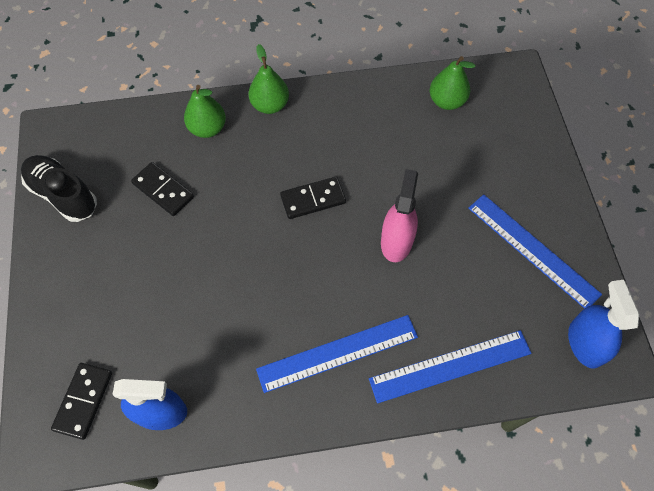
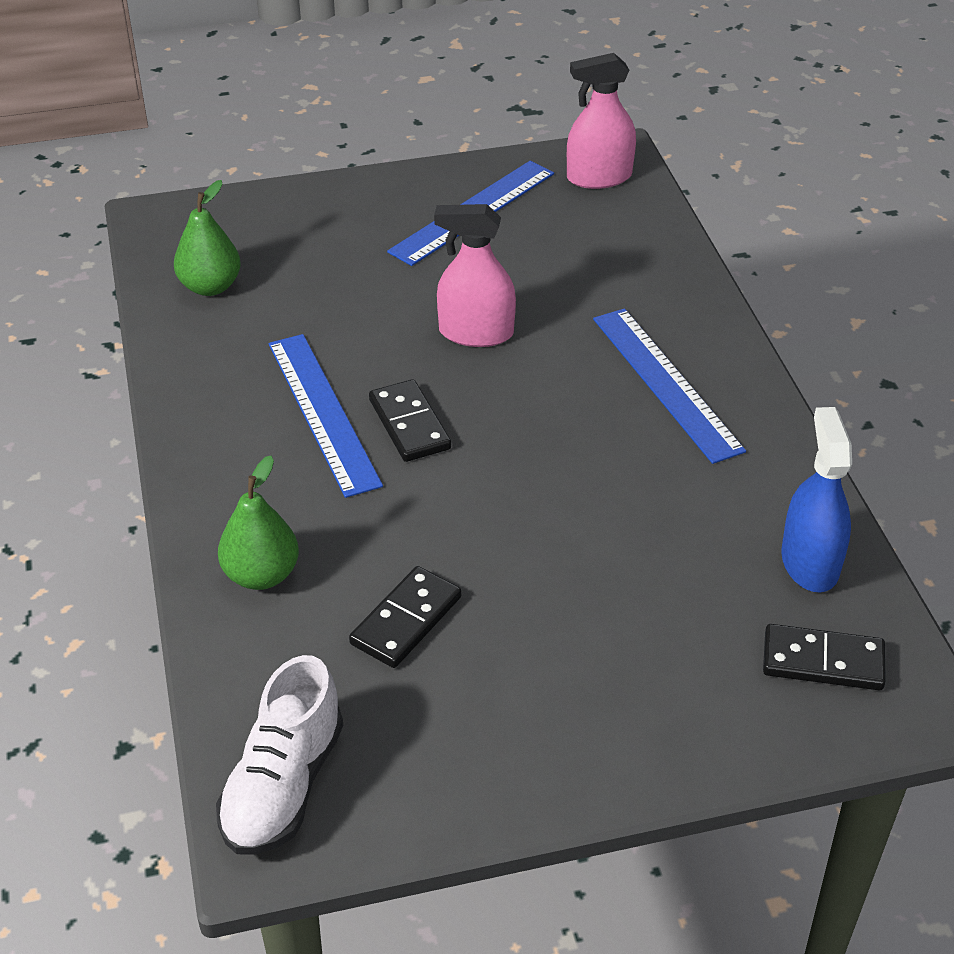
camera: 95 degrees left, 20 degrees down
(63, 195) = (428, 779): black shoe -> none
(77, 138) = (283, 785): none -> white shoe
(270, 105) = (208, 493): green pear -> none
(450, 366) = (657, 282): blue ruler -> blue ruler (323, 412)
(585, 343) = (599, 177): blue spray bottle -> pink spray bottle

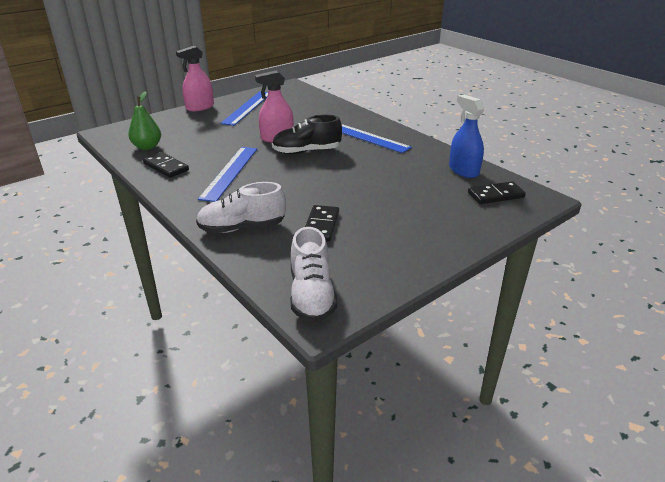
camera: 25 degrees left, 10 degrees down
(261, 575) = (242, 227): green pear -> white shoe
(323, 412) = (230, 172): blue ruler -> blue ruler turned 60 degrees clockwise
(409, 424) = (271, 168): black domino -> black domino (166, 167)
(511, 395) = (307, 151): none -> black shoe
(599, 177) = (290, 91): pink spray bottle -> pink spray bottle (200, 107)

